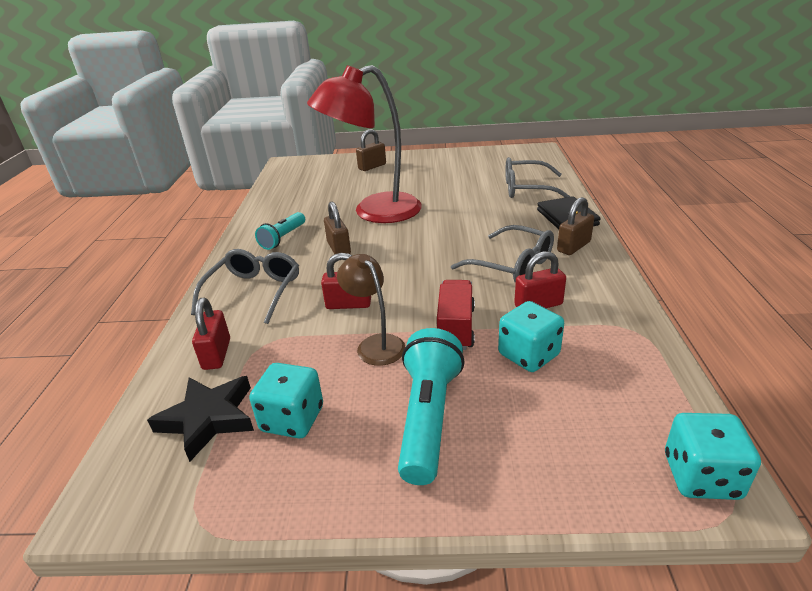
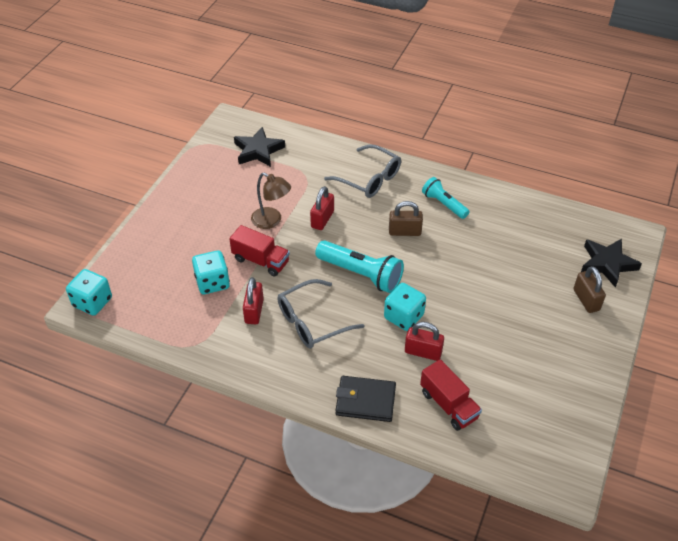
camera: 110 degrees right, 15 degrees up
(217, 354) = (310, 157): red padlock -> red padlock (423, 352)
(292, 419) = (236, 178): turquoise dice -> turquoise dice (403, 317)
(326, 166) = (607, 264): none -> black star
(374, 212) = (462, 270): red lamp -> none
(375, 344) = (271, 221): brown lamp -> brown lamp turned 45 degrees clockwise
(428, 417) = (200, 224): turquoise flashlight -> turquoise flashlight (361, 274)
(527, 189) = (448, 405): grey glasses -> red truck
(573, 246) = (313, 375): brown padlock -> none

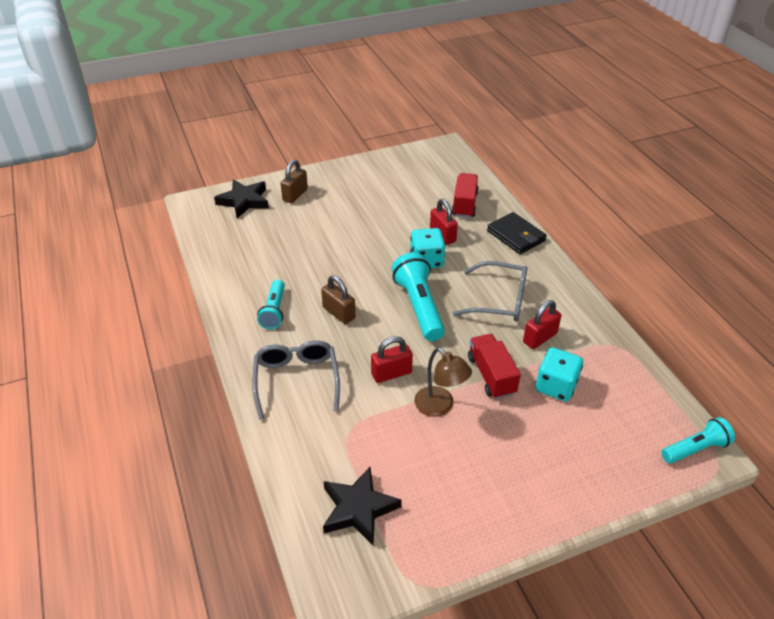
camera: 135 degrees left, 5 degrees down
(92, 302) = (695, 449): turquoise dice -> turquoise flashlight
(271, 221) = (440, 407): brown lamp -> brown lamp turned 150 degrees clockwise

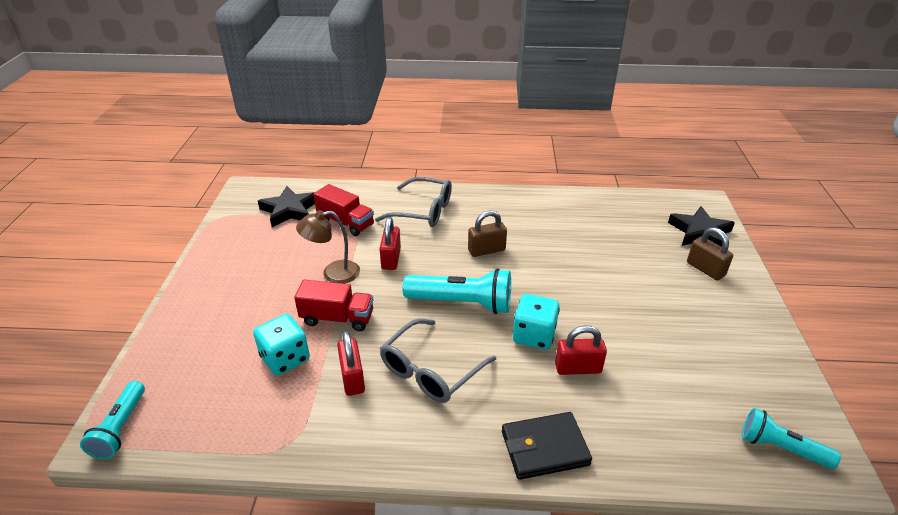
camera: 115 degrees right, 5 degrees down
(274, 311) = (511, 217): turquoise flashlight -> turquoise flashlight (780, 447)
(464, 204) = (643, 421): red truck -> red truck (346, 222)

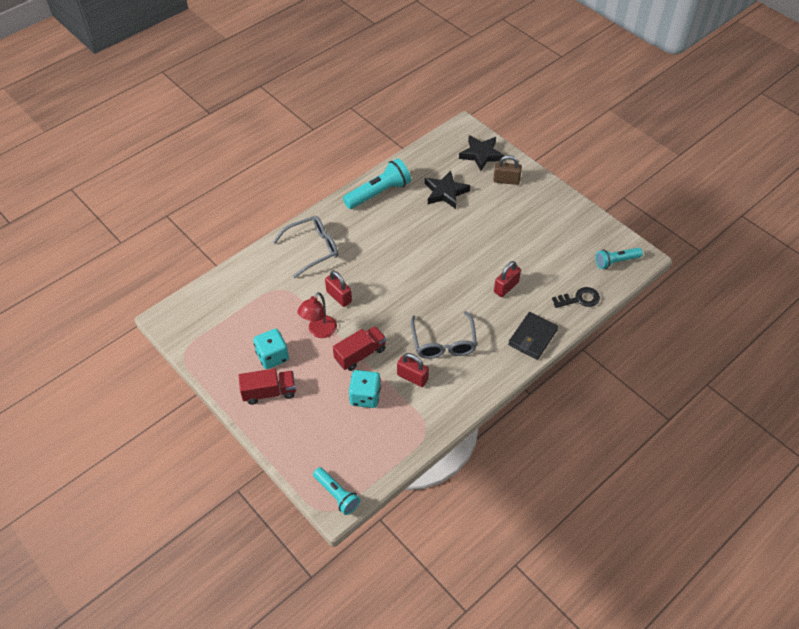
camera: 45 degrees left, 15 degrees up
(289, 210) = (225, 311): black star -> black star (445, 192)
(333, 273) = (319, 331): brown lamp -> red lamp
(346, 222) = (276, 293): red truck -> red truck (269, 392)
(462, 303) = (413, 294): turquoise flashlight -> turquoise flashlight (379, 193)
(486, 250) = (384, 250): brown padlock -> none
(534, 335) = (468, 285): turquoise dice -> turquoise dice (272, 356)
(668, 453) = (579, 299): none -> black key

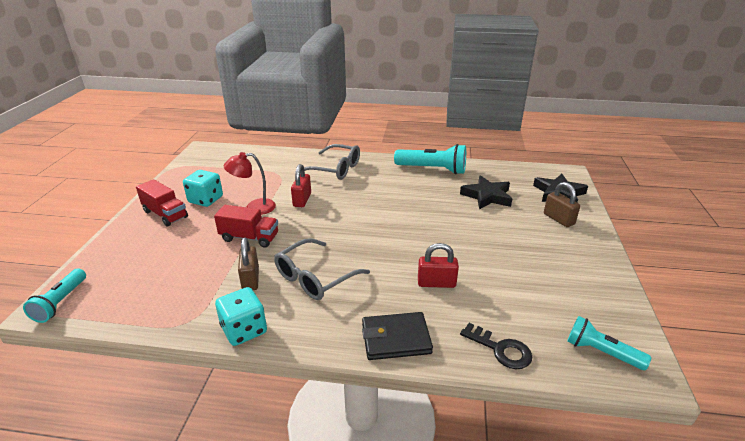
camera: 50 degrees right, 20 degrees down
(365, 396) = (201, 263): turquoise dice -> turquoise dice (244, 330)
(412, 377) = (250, 279): red padlock -> brown padlock

